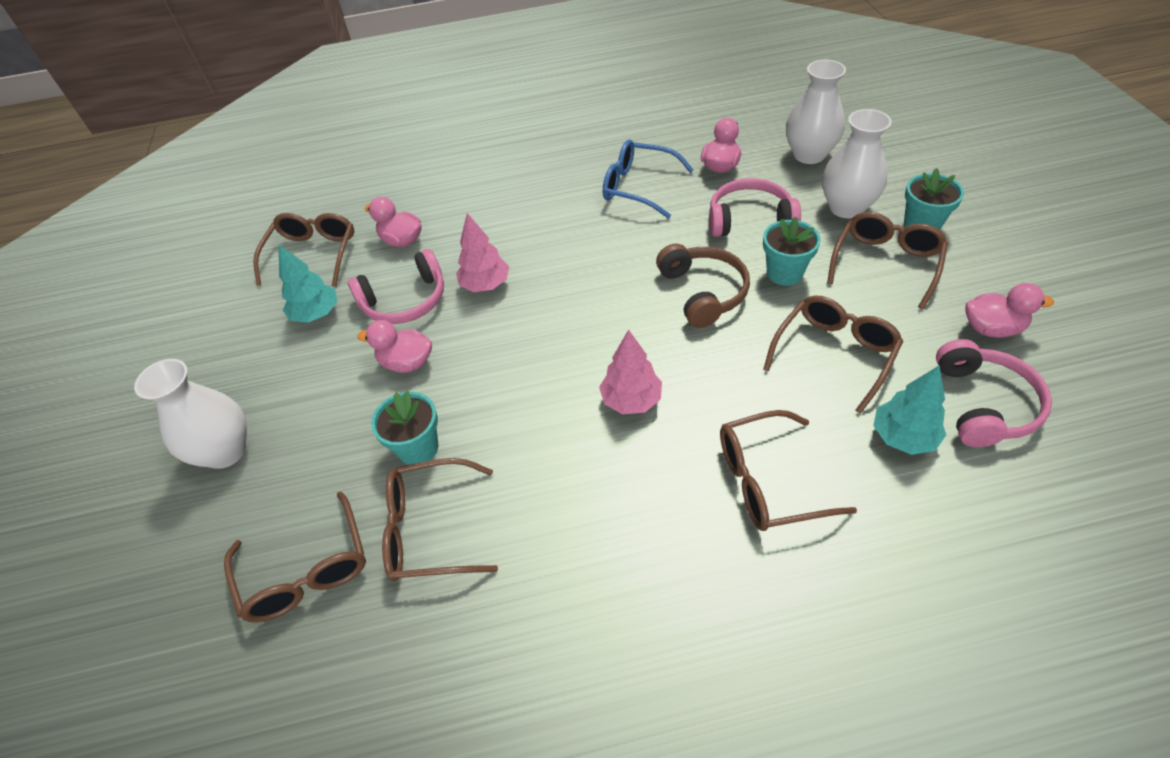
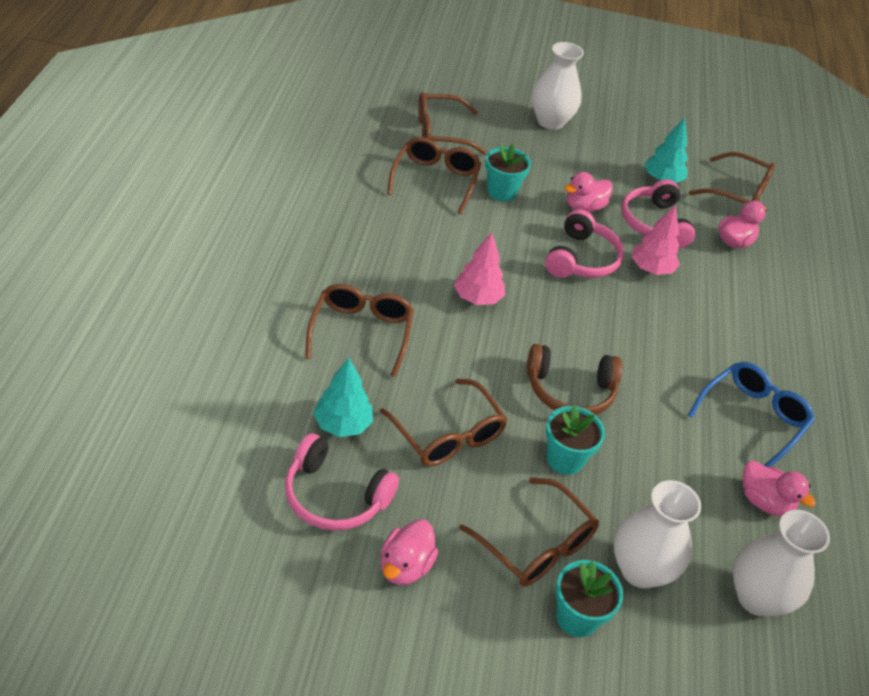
camera: 100 degrees right, 5 degrees down
(407, 363) = (584, 207): pink duck -> pink duck turned 150 degrees counterclockwise
(749, 220) = (658, 476): pink headphones -> pink headphones (581, 259)

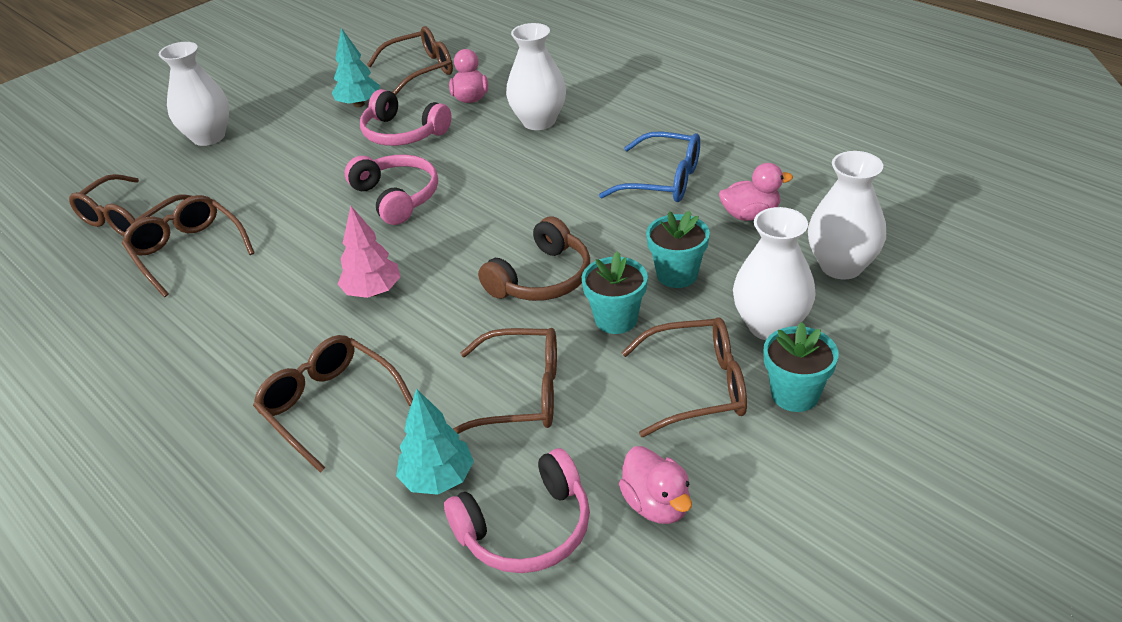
camera: 45 degrees left, 5 degrees down
(501, 192) = (257, 211): turquoise flower pot -> turquoise flower pot (677, 275)
(584, 207) = (337, 166): pink duck -> none
(651, 269) = (452, 160): pink tree -> none
(748, 299) = (539, 121): none -> white vase
(752, 418) = (662, 180): blue glasses -> blue glasses turned 120 degrees clockwise

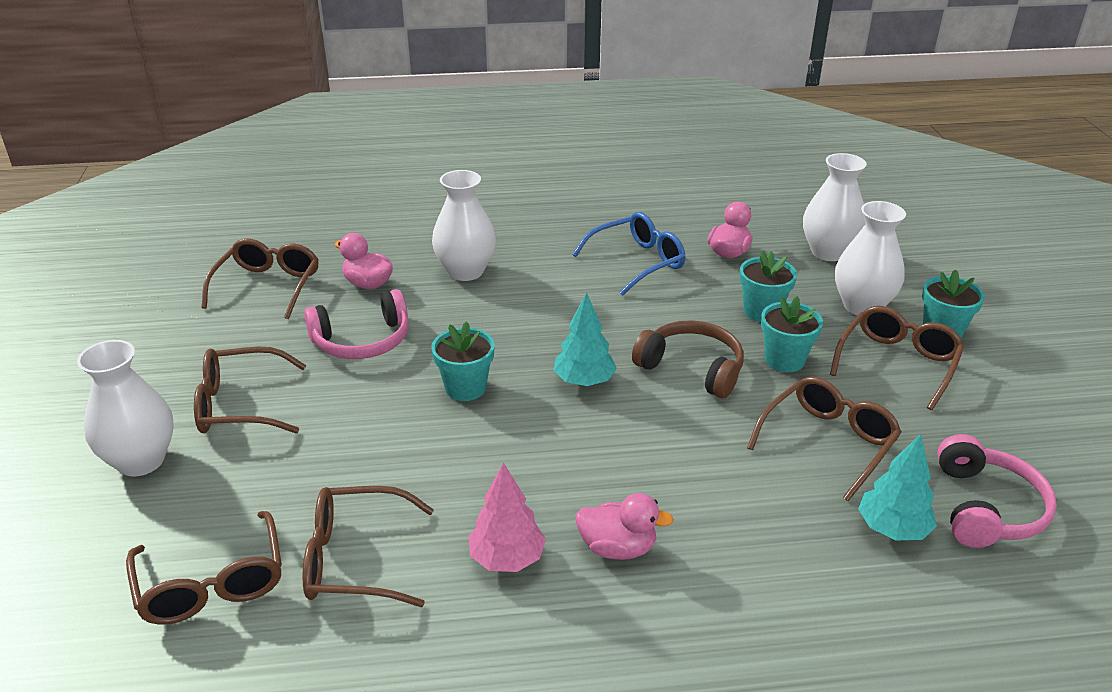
camera: 55 degrees left, 5 degrees down
(330, 406) = (738, 554): brown glasses -> brown glasses (241, 405)
(359, 104) = (263, 342): turquoise tree -> turquoise tree (584, 381)
(373, 292) = (597, 461): pink tree -> pink tree (507, 559)
(397, 197) = (465, 388): pink headphones -> turquoise flower pot
(542, 278) = (692, 368): brown headphones -> brown headphones turned 45 degrees counterclockwise
(657, 504) = (1005, 437): pink duck -> pink duck (617, 548)

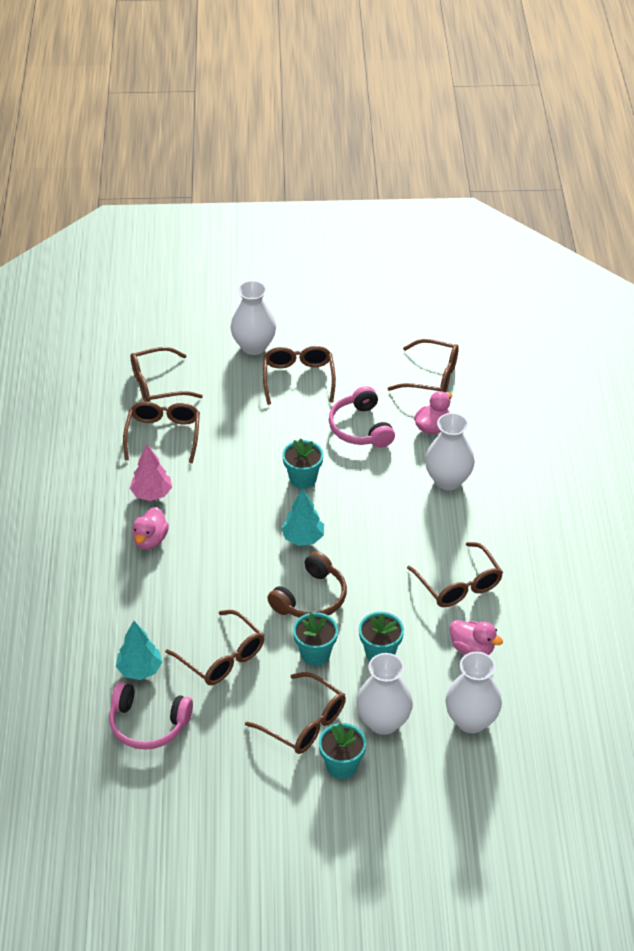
camera: 95 degrees right, 10 degrees up
(636, 262) = (458, 584): blue glasses -> brown glasses

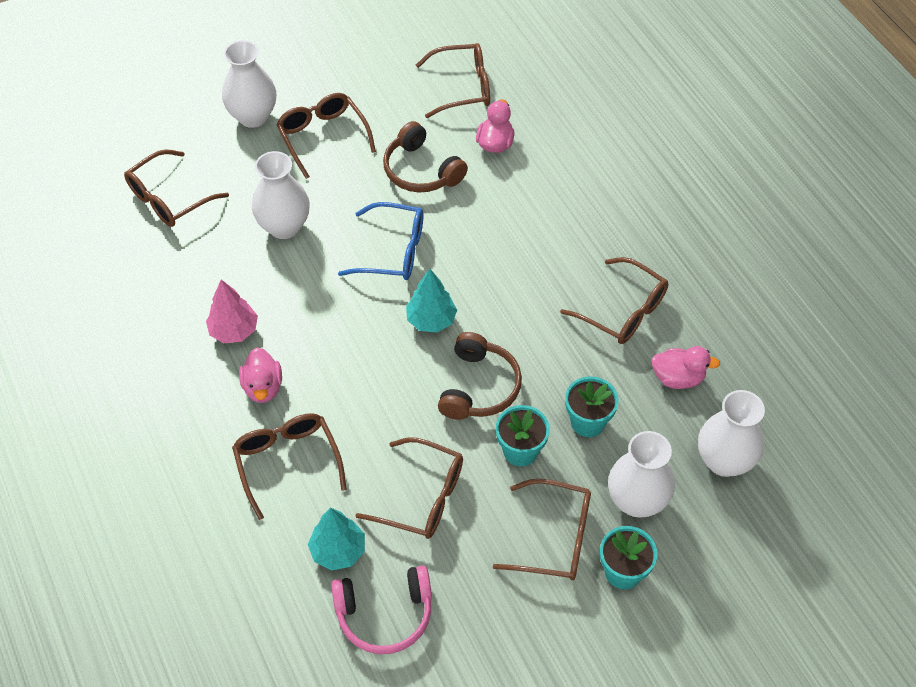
camera: 25 degrees left, 10 degrees up
(163, 435) = (209, 256): brown glasses -> brown glasses (287, 463)
(303, 479) = (392, 251): turquoise flower pot -> blue glasses
(360, 428) = (421, 170): pink headphones -> brown headphones
(448, 480) = (545, 197): white vase -> white vase (284, 226)

